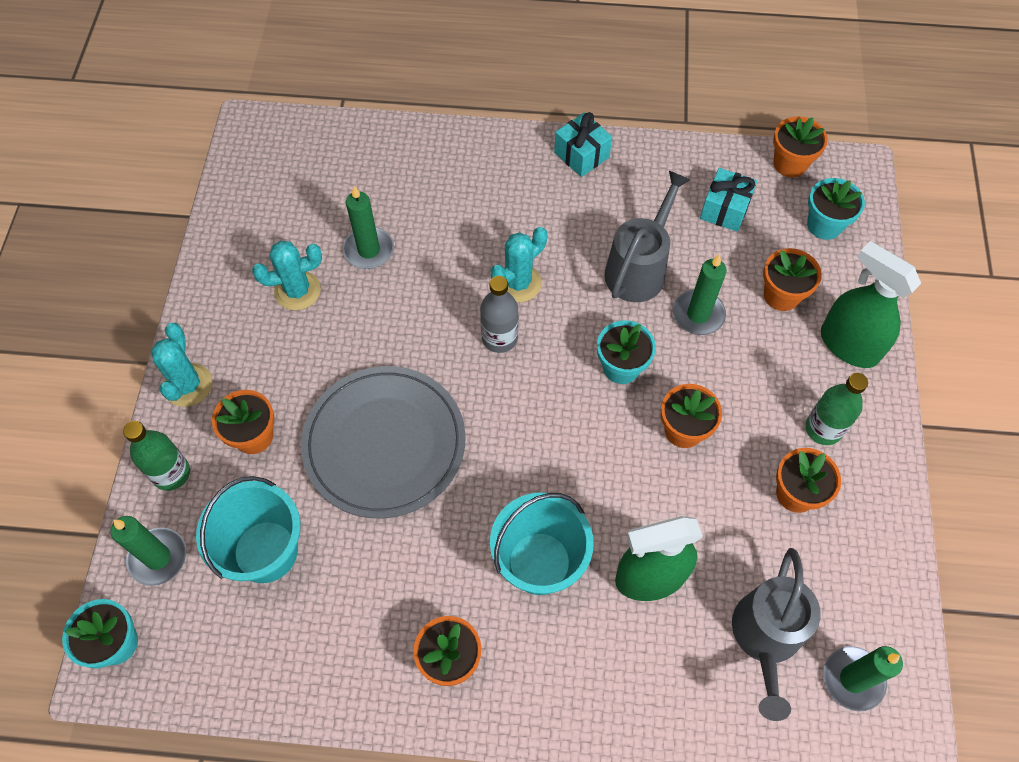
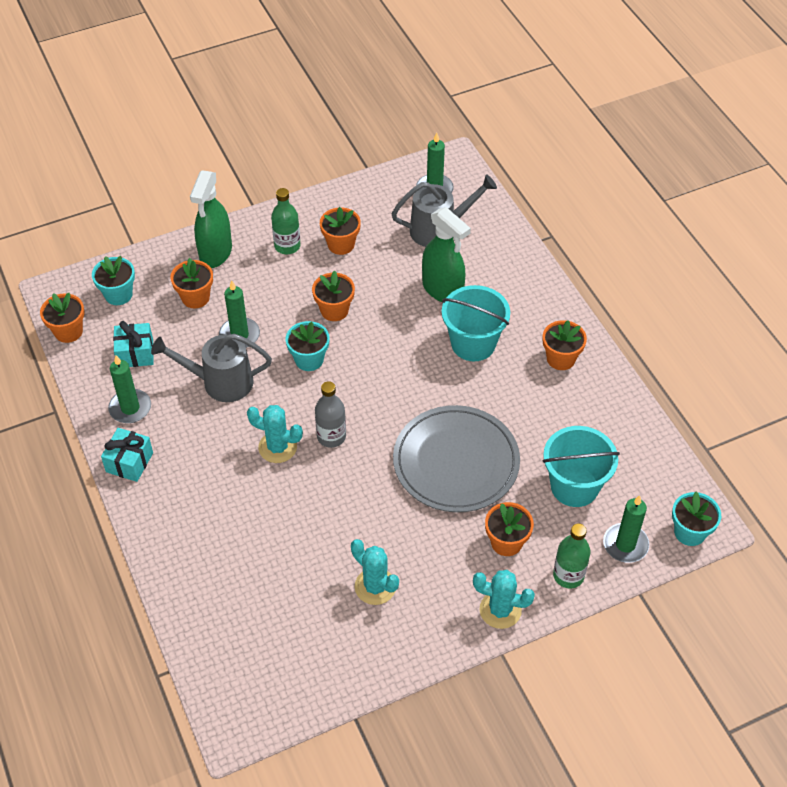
camera: 120 degrees left, 10 degrees down
(188, 385) = (500, 610): turquoise cactus -> turquoise cactus turned 45 degrees clockwise
(369, 250) = (308, 559): green candle -> green candle (130, 408)

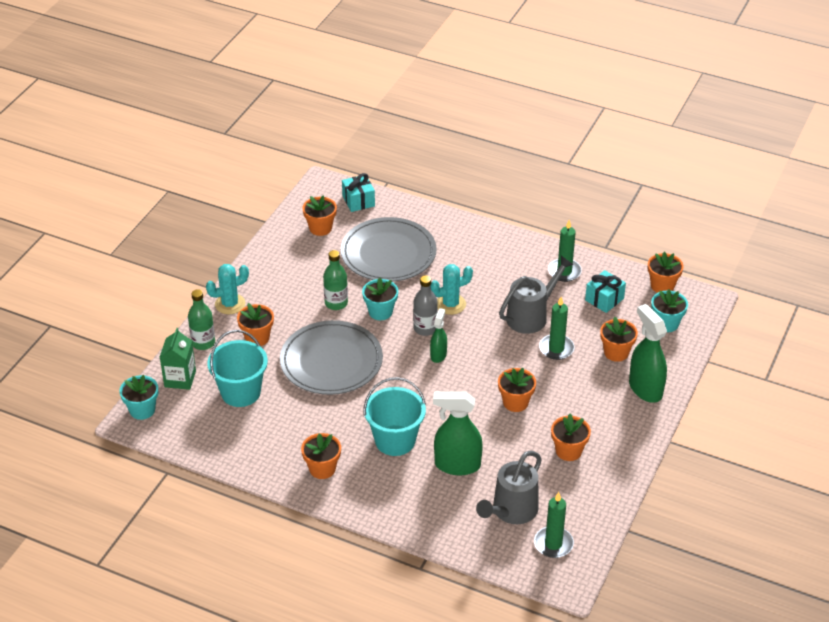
camera: 140 degrees right, 10 degrees down
(129, 462) = (525, 248): turquoise gift -> turquoise gift (358, 201)
(270, 558) = (388, 253): none -> grey plate
(287, 246) = (604, 425): green bottle -> green bottle (336, 303)
(305, 653) = (320, 228): none -> orange flower pot
(309, 359) = (493, 362): turquoise flower pot -> turquoise flower pot (380, 312)
(349, 400) = (438, 355): none -> green spray bottle
(375, 586) = (314, 274): turquoise cactus -> none
(625, 544) = (180, 379): green candle -> green carton

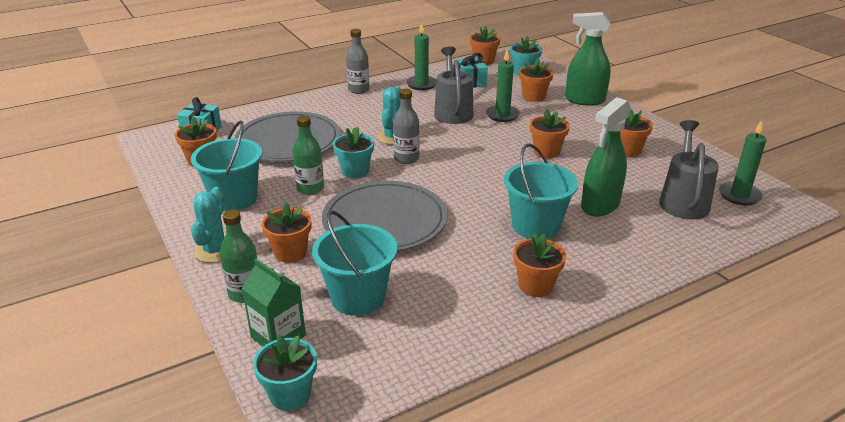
camera: 55 degrees left, 10 degrees down
(290, 275) = (234, 199): none -> turquoise bucket
(438, 355) = (447, 164): green spray bottle -> none
(511, 511) = (683, 200): grey watering can -> grey watering can turned 150 degrees counterclockwise
(512, 241) = (358, 90): none -> grey bottle

